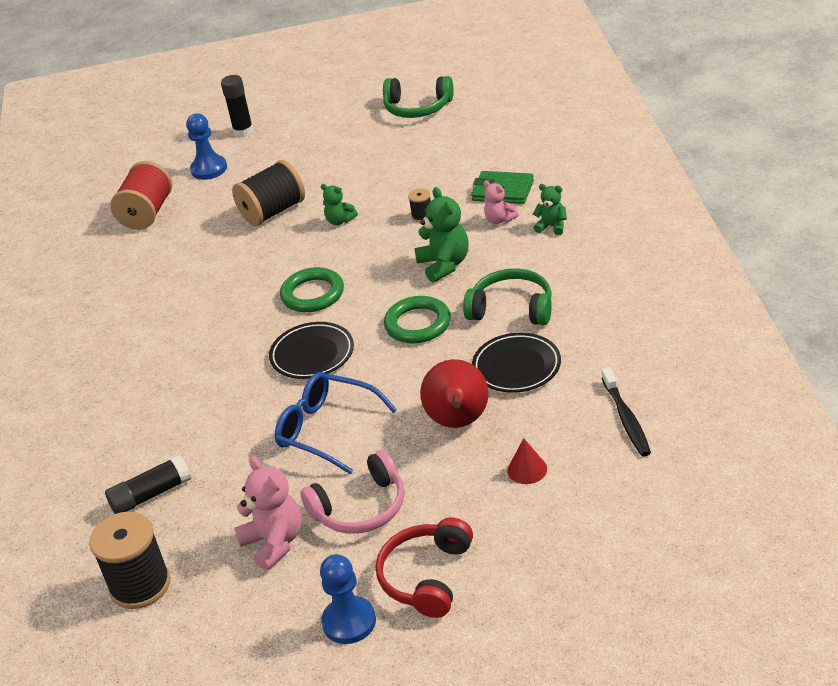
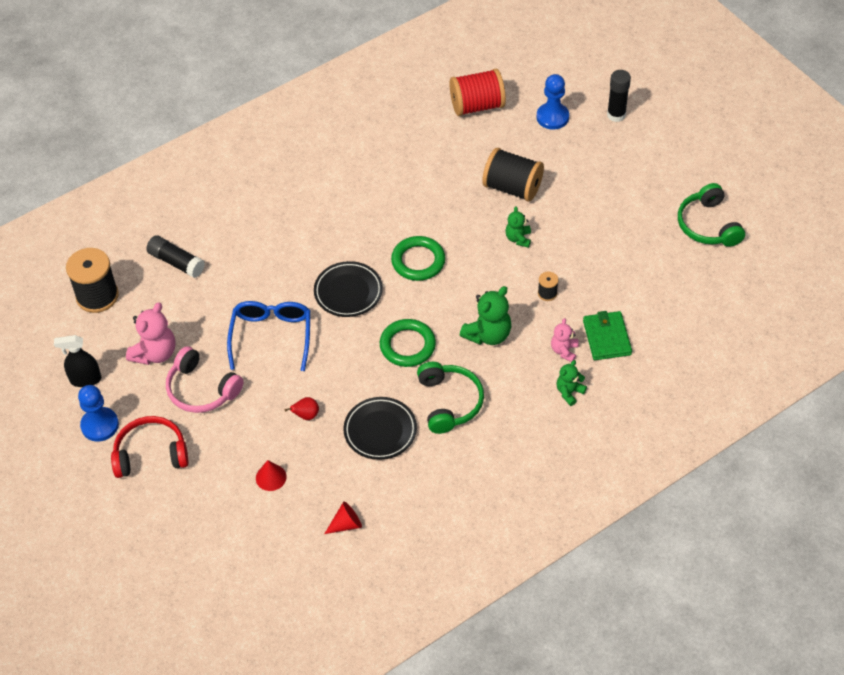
camera: 60 degrees right, 15 degrees up
(265, 624) = (85, 379): none -> black spray bottle
(458, 422) = (306, 415): red pear -> red pear, size x0.43
(552, 226) = (569, 392): green teddy bear -> green teddy bear turned 135 degrees counterclockwise
(626, 419) = (346, 524): black toothbrush -> red cone

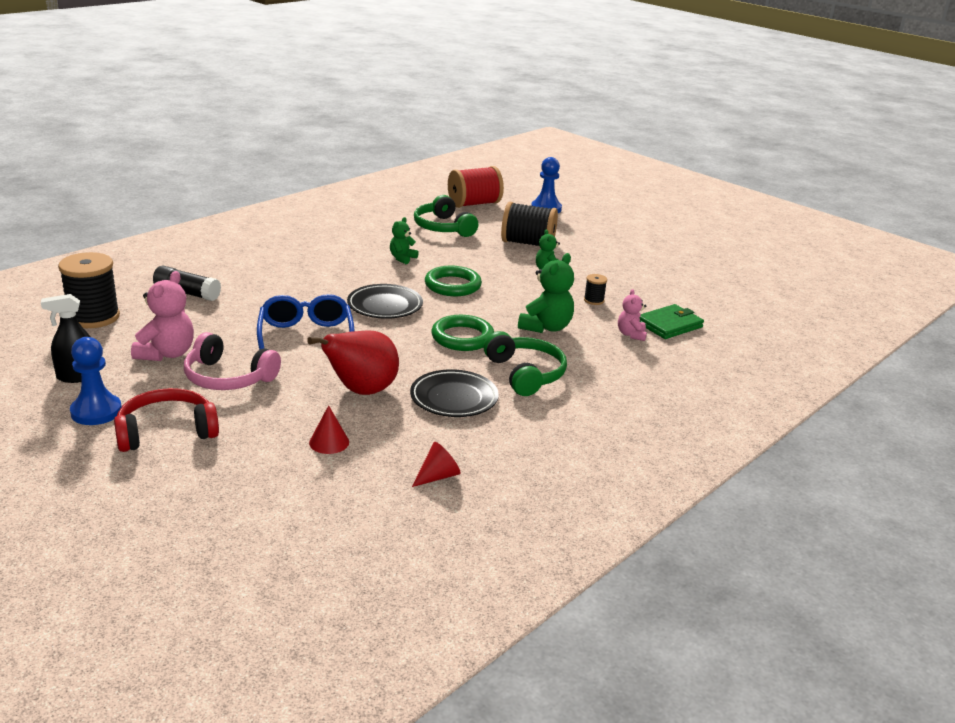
camera: 15 degrees left, 25 degrees down
(306, 415) = (361, 391): red pear -> red pear, size x2.33
(569, 392) = (652, 361): green teddy bear -> green teddy bear (402, 258)
(606, 337) = (669, 325): green wallet -> green wallet turned 75 degrees clockwise
(616, 115) = (602, 207): black glue stick -> none
(708, 225) = (722, 259): green headphones -> green headphones (443, 227)

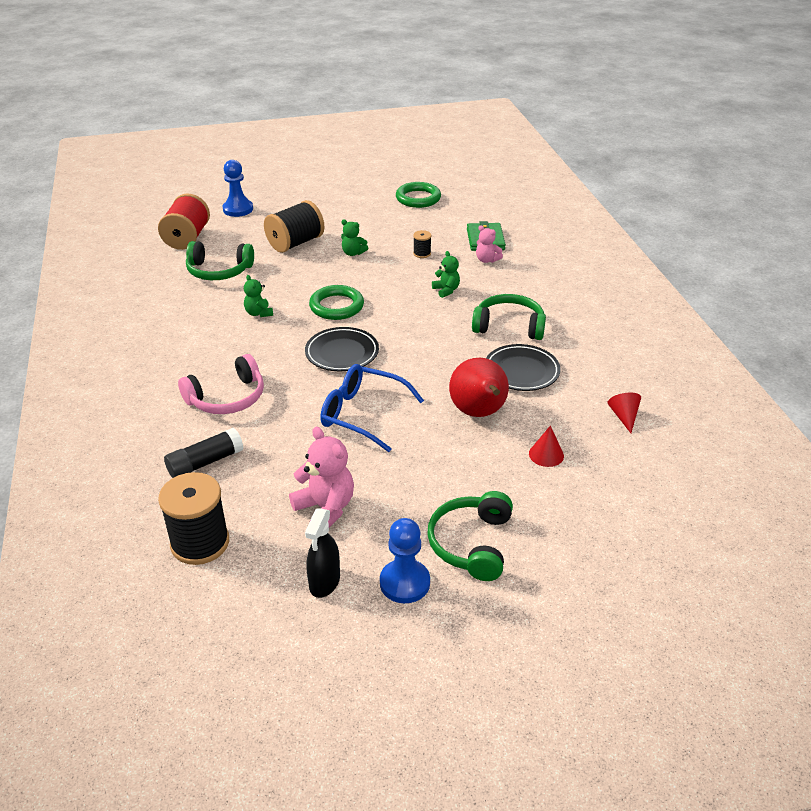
camera: 55 degrees left, 10 degrees up
(166, 431) = (471, 544): red headphones -> green headphones
(228, 378) = (402, 481): pink headphones -> pink headphones (227, 398)
(462, 337) = (431, 334): green ring -> green ring (418, 198)
(546, 327) = (446, 290): green teddy bear -> green teddy bear, size x0.59

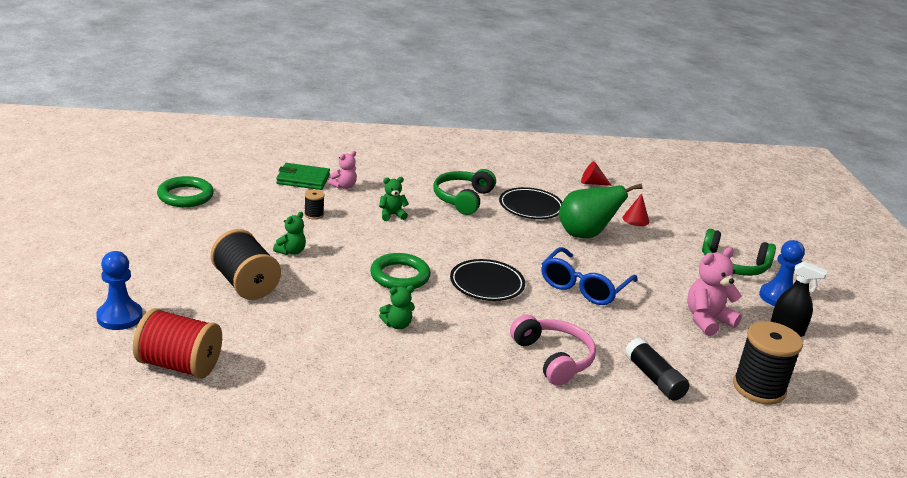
camera: 85 degrees left, 10 degrees down
(219, 271) = (286, 345): green headphones -> none
(479, 413) = (585, 235): red pear -> green pear

